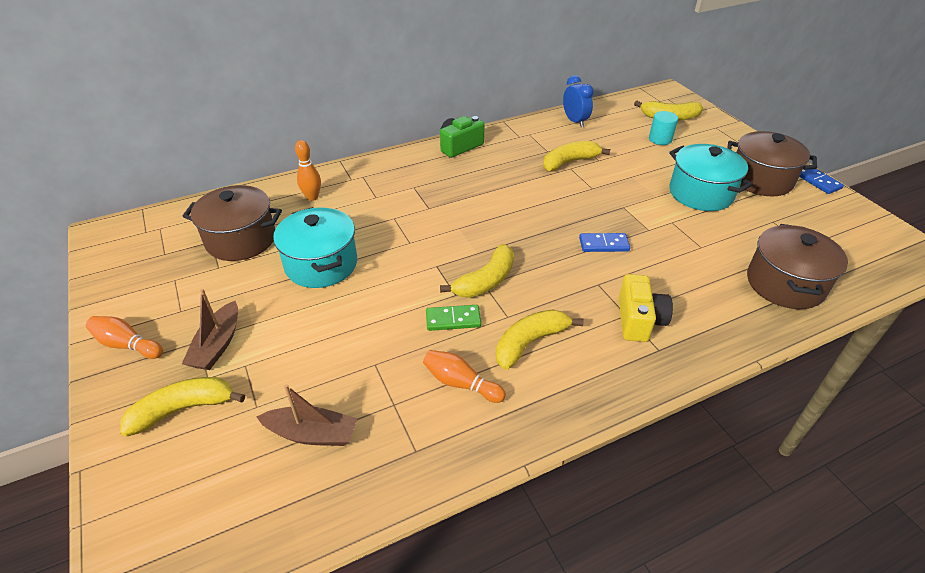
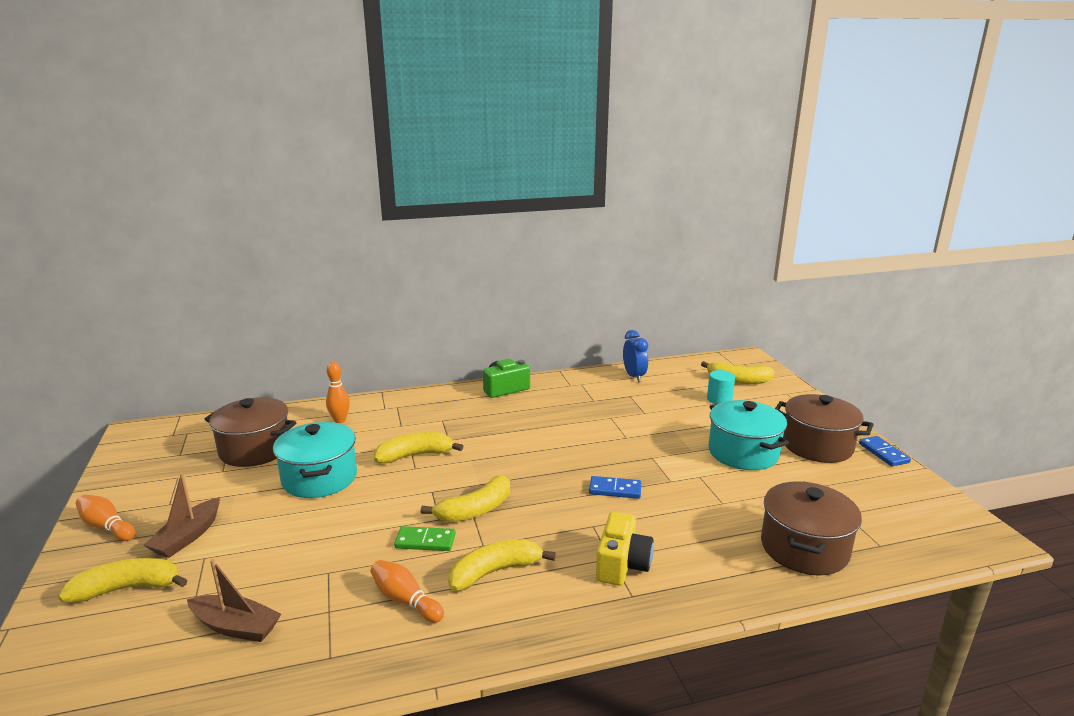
camera: 10 degrees right, 20 degrees down
(569, 162) = (612, 412): yellow banana -> yellow banana (415, 455)

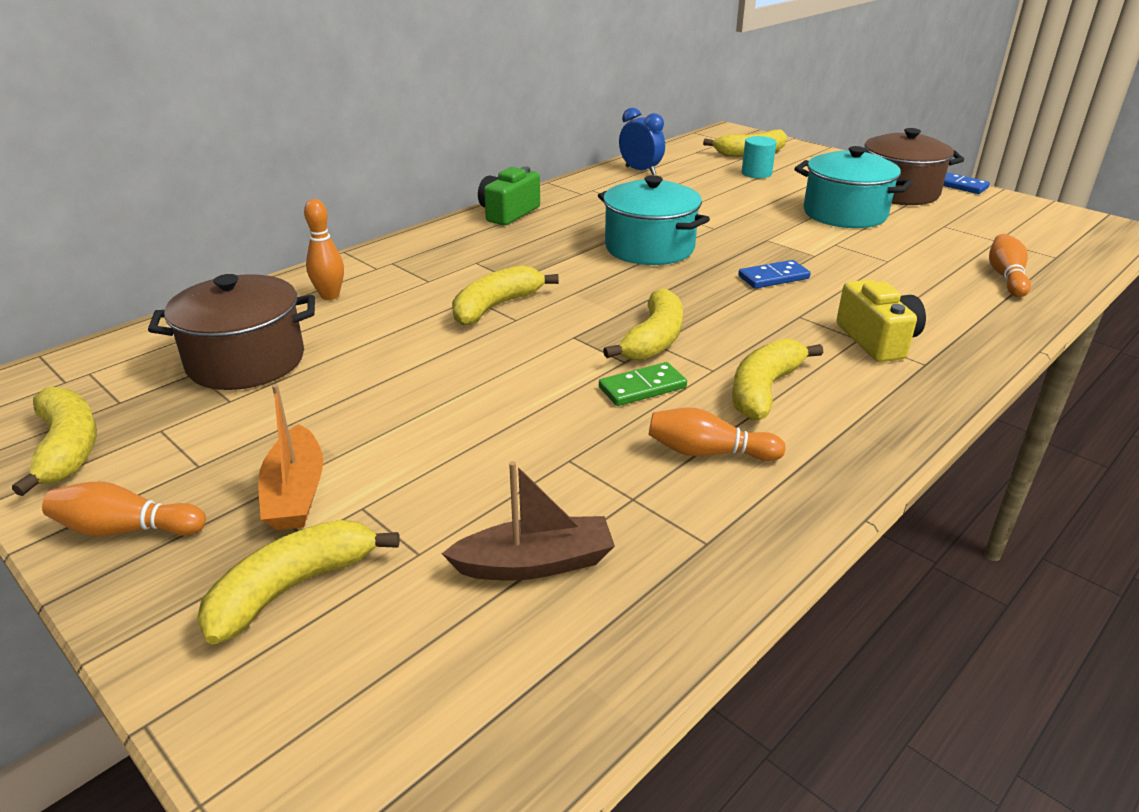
camera: 30 degrees left, 10 degrees up
(134, 473) = (68, 448): none -> yellow banana
(188, 537) = (296, 493): brown boat -> orange boat
(319, 478) = (400, 366): turquoise pot -> turquoise pot (649, 248)
(804, 548) = (1006, 277): brown pot -> orange bowling pin

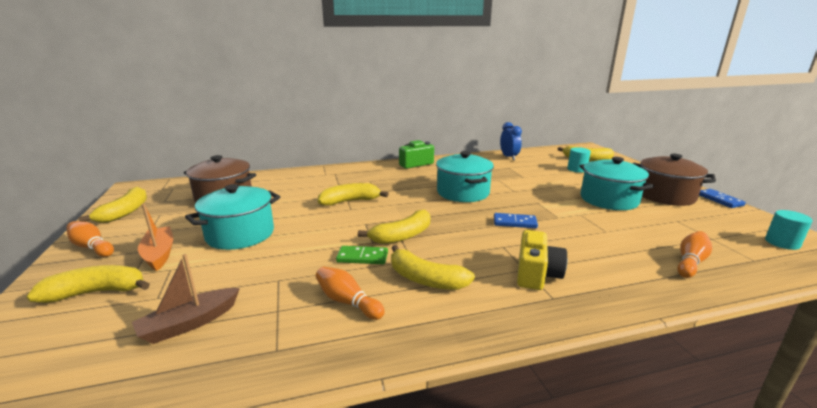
camera: 30 degrees right, 10 degrees down
(296, 493) = (159, 254): orange boat -> orange boat turned 135 degrees clockwise
(330, 296) = (291, 181): orange bowling pin -> none
(392, 414) = (240, 234): none -> turquoise pot
(535, 563) = (189, 323): brown boat -> brown boat turned 120 degrees clockwise
(764, 390) = (425, 279): yellow banana -> yellow banana turned 120 degrees counterclockwise
(1060, 228) = (782, 243): none -> turquoise cylinder

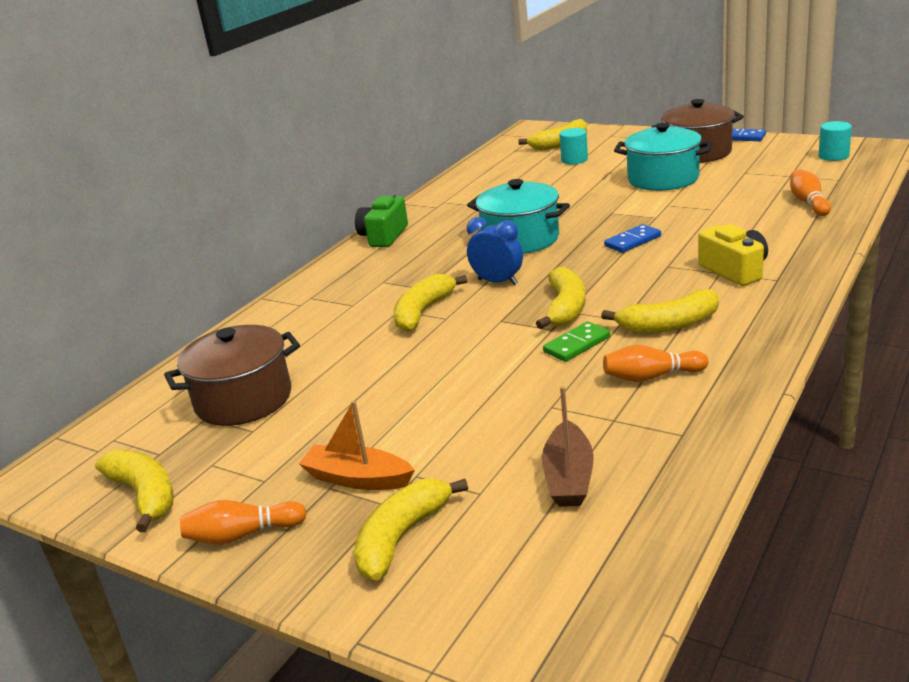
camera: 40 degrees left, 5 degrees up
(240, 234) = (394, 409): turquoise pot -> none
(509, 157) = (475, 177): blue clock -> blue clock (497, 282)

